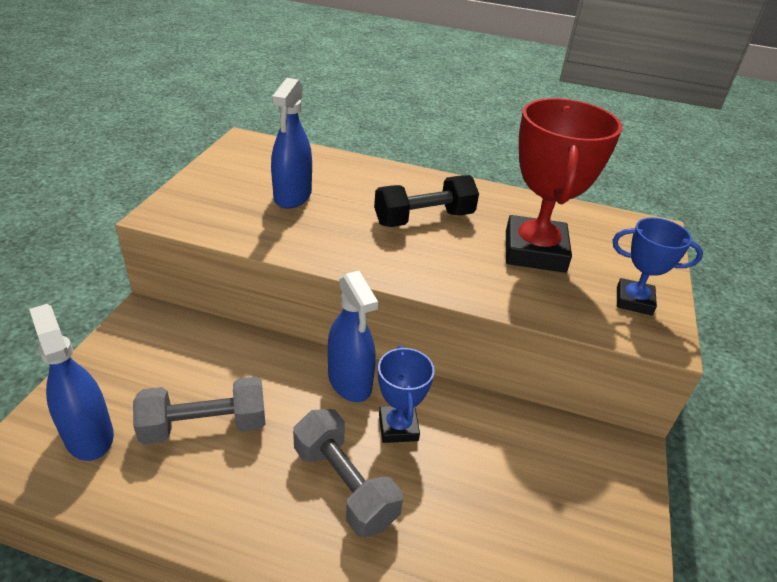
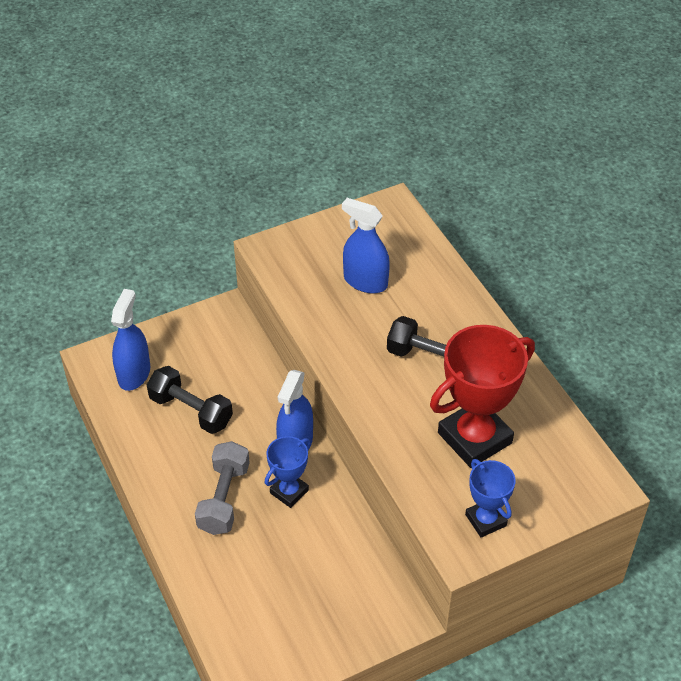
camera: 50 degrees right, 10 degrees up
(205, 426) = (191, 411): grey dumbbell -> black dumbbell
(292, 196) = (365, 281): blue spray bottle -> blue spray bottle turned 60 degrees clockwise

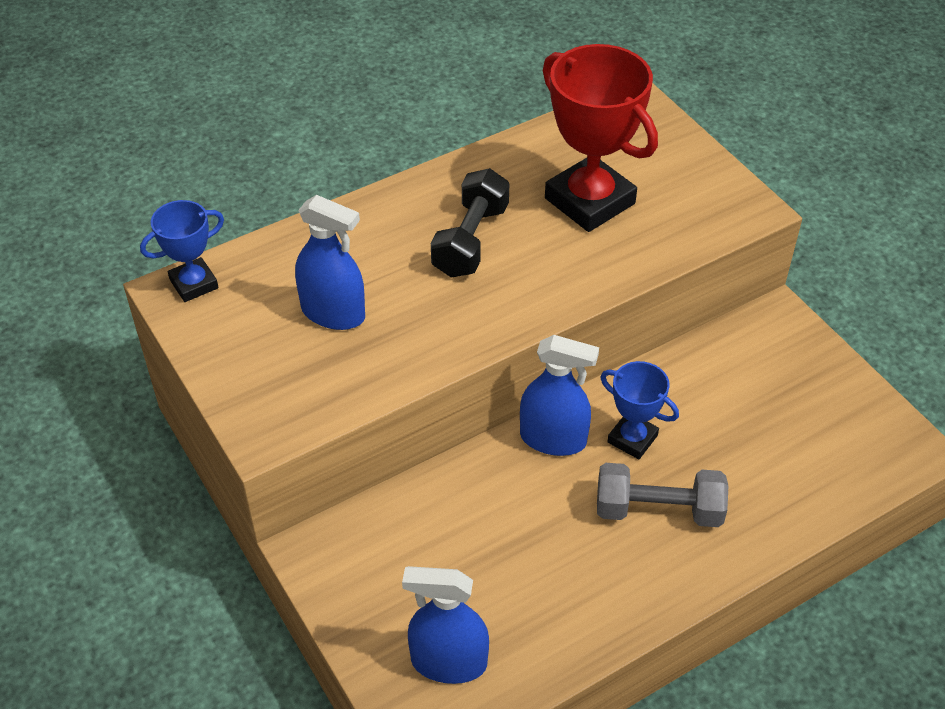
camera: 95 degrees left, 0 degrees up
(191, 411) = (513, 571): black dumbbell -> none
(365, 281) = (333, 313): blue spray bottle -> blue spray bottle turned 90 degrees counterclockwise
(485, 520) = (703, 191): blue trophy -> blue trophy (194, 284)

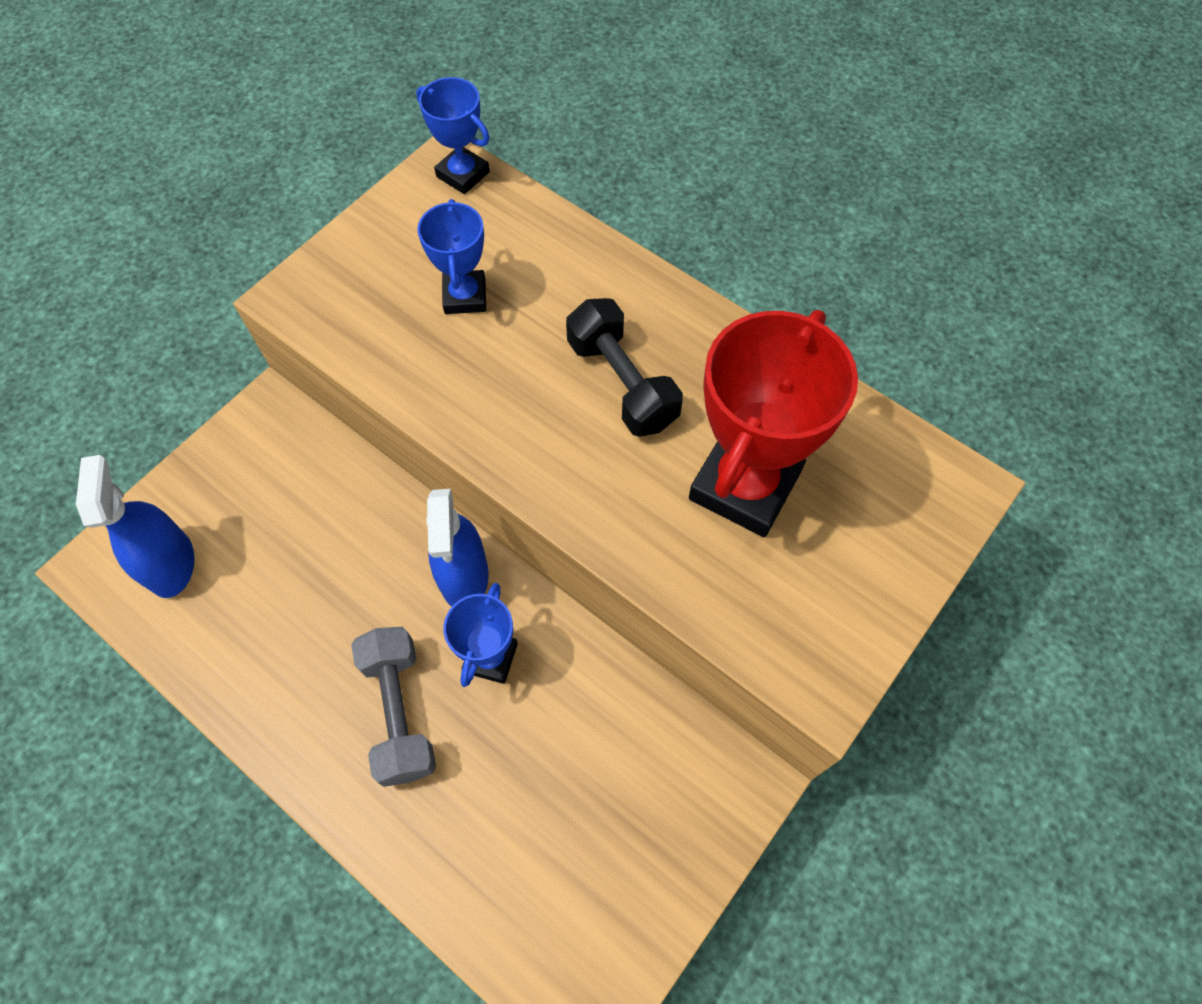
camera: 70 degrees right, 15 degrees up
(333, 313) = (465, 296): blue spray bottle -> blue trophy
(470, 240) = (622, 383): black dumbbell -> black dumbbell turned 60 degrees clockwise

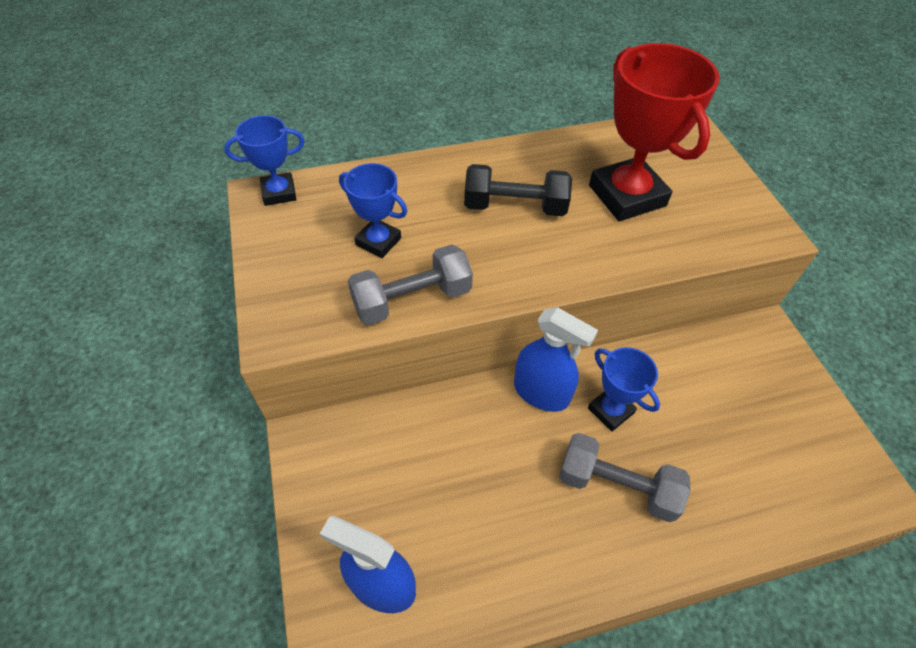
camera: 55 degrees left, 10 degrees down
(411, 373) = (412, 299): none -> grey dumbbell

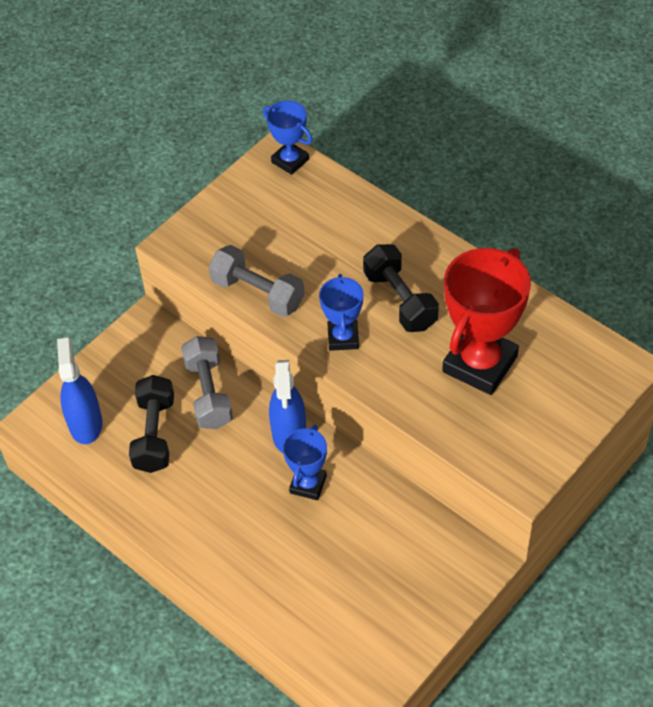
camera: 60 degrees right, 0 degrees up
(378, 241) = (293, 243): blue trophy -> blue trophy (343, 338)
(453, 516) = (154, 434): none -> black dumbbell
(616, 486) = (246, 516): grey dumbbell -> grey dumbbell (208, 393)

